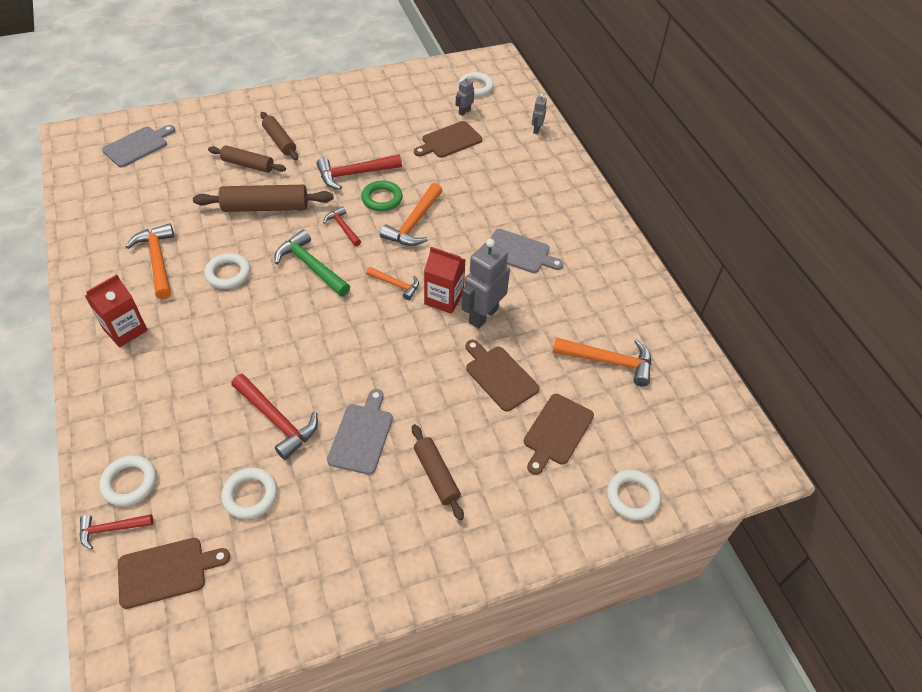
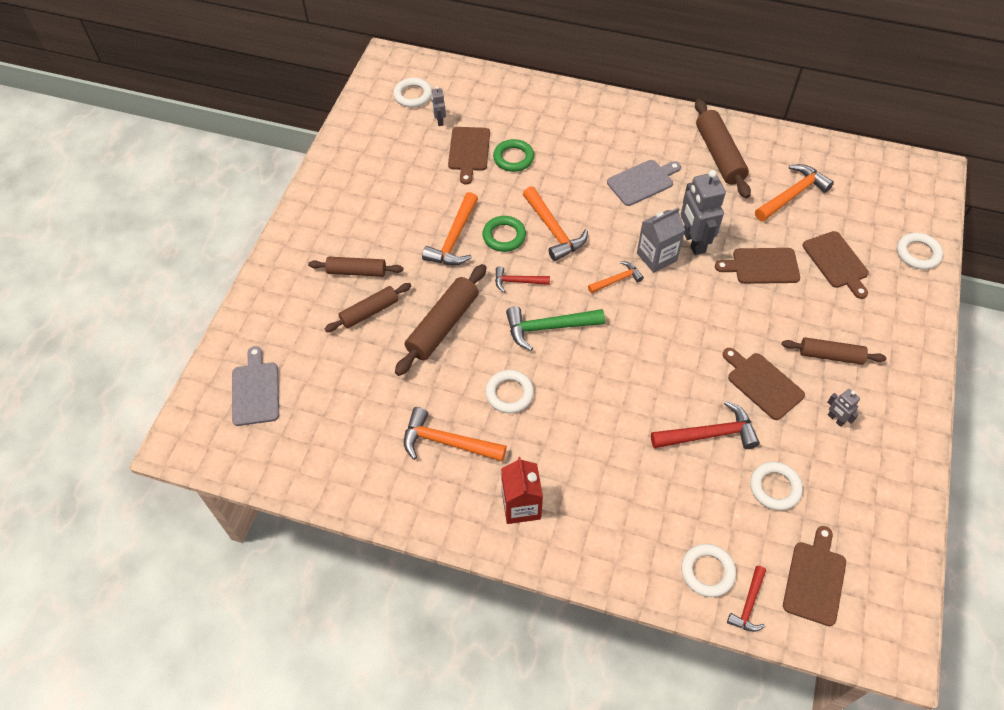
camera: 50 degrees left, 5 degrees up
(354, 174) = (454, 239): red hammer -> orange hammer
(361, 435) = (762, 384): grey cutting board -> brown cutting board
(444, 298) = (656, 257): red carton -> grey carton
(467, 167) = (513, 158): none -> green ring
(536, 130) = (507, 88): grey robot -> grey robot (835, 419)
(602, 288) = (719, 155): none -> brown rolling pin

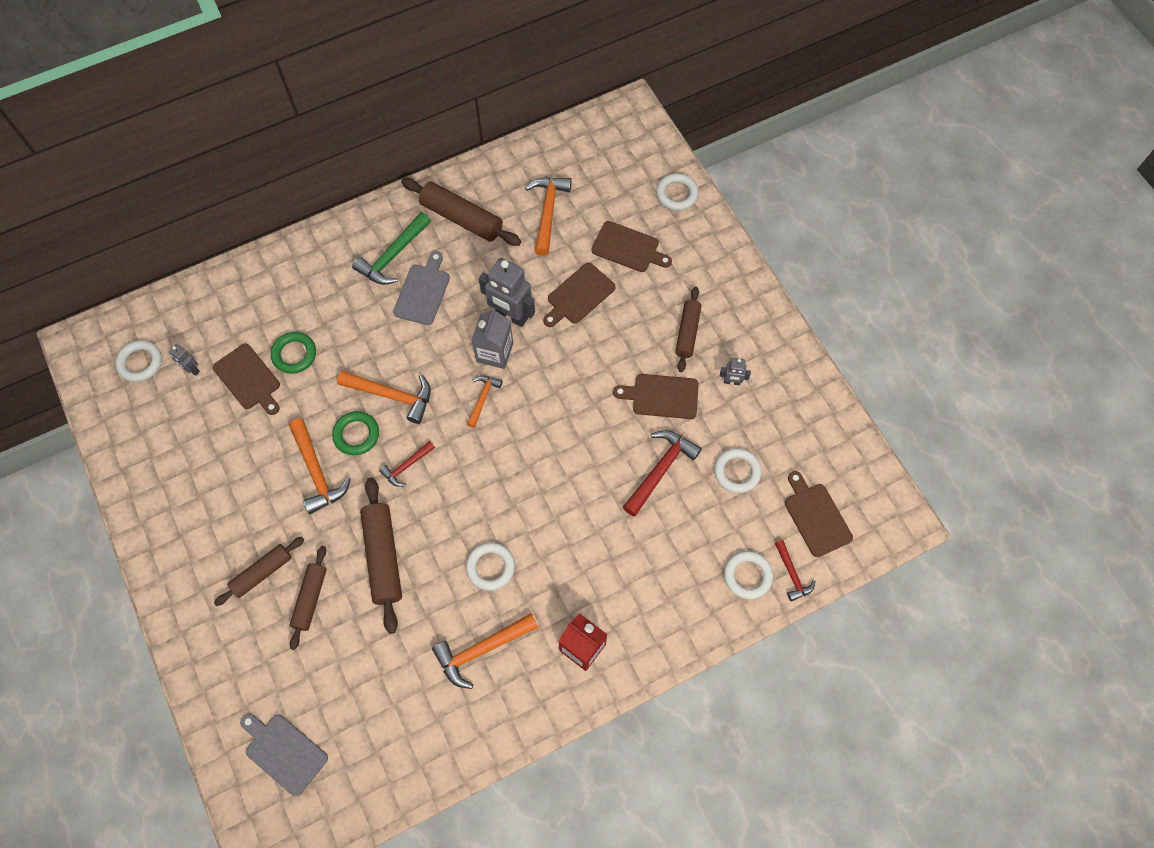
camera: 45 degrees left, 10 degrees up
(548, 328) = (468, 486): green hammer -> green hammer (393, 256)
(830, 356) = (687, 332): brown rolling pin -> brown rolling pin turned 45 degrees counterclockwise

